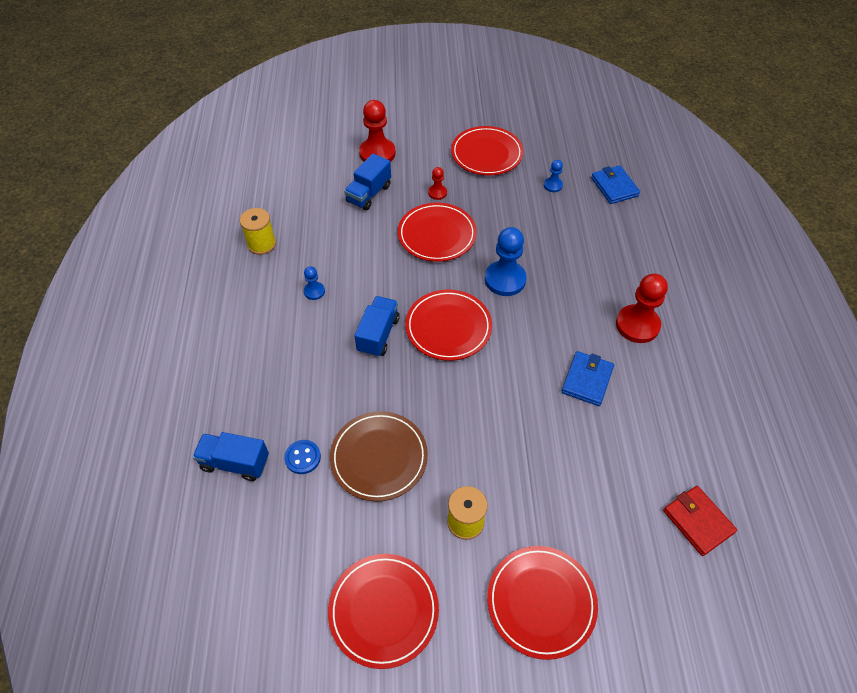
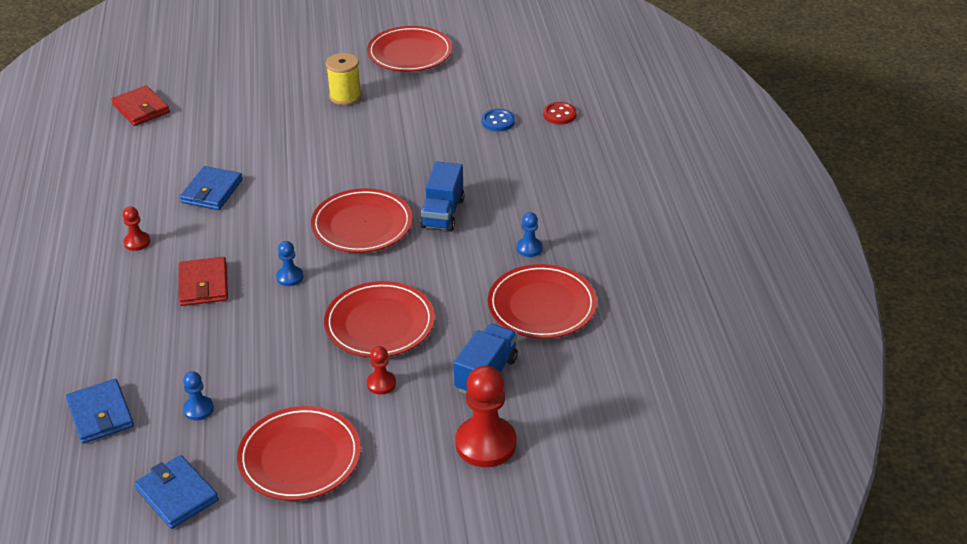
camera: 175 degrees right, 15 degrees down
(235, 463) = (559, 115): blue truck -> red button
(261, 244) = (617, 295): yellow spool -> none
(379, 457) = (426, 126): brown plate -> none
(505, 279) = (290, 277): blue pawn -> blue pawn, size x0.50
(541, 602) = (286, 64): red plate -> red plate (542, 306)
(554, 140) = (177, 495): none -> blue wallet
(571, 278) = (203, 284): none -> red wallet
(637, 325) = (137, 242): red pawn -> red pawn, size x0.50

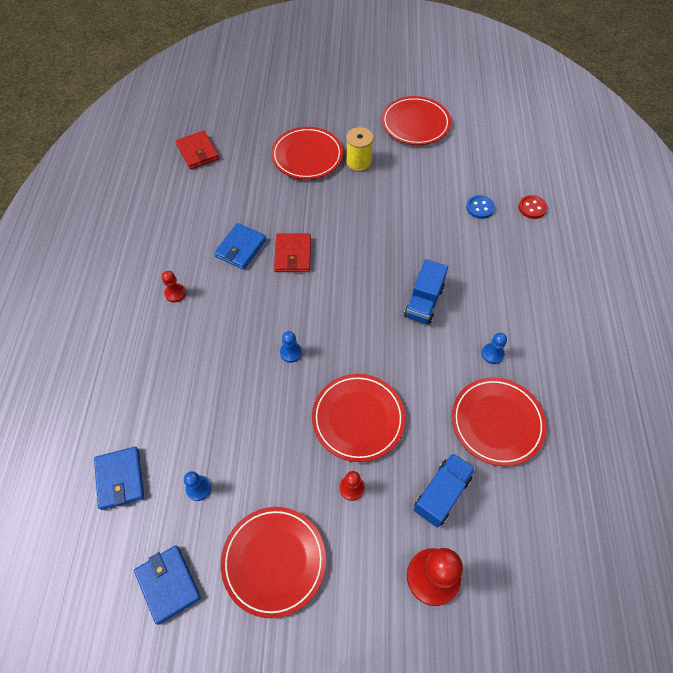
camera: 10 degrees right, 20 degrees up
(203, 284) = (221, 349): red wallet -> red wallet (293, 255)
(362, 225) = (356, 304): red plate -> red plate (307, 156)

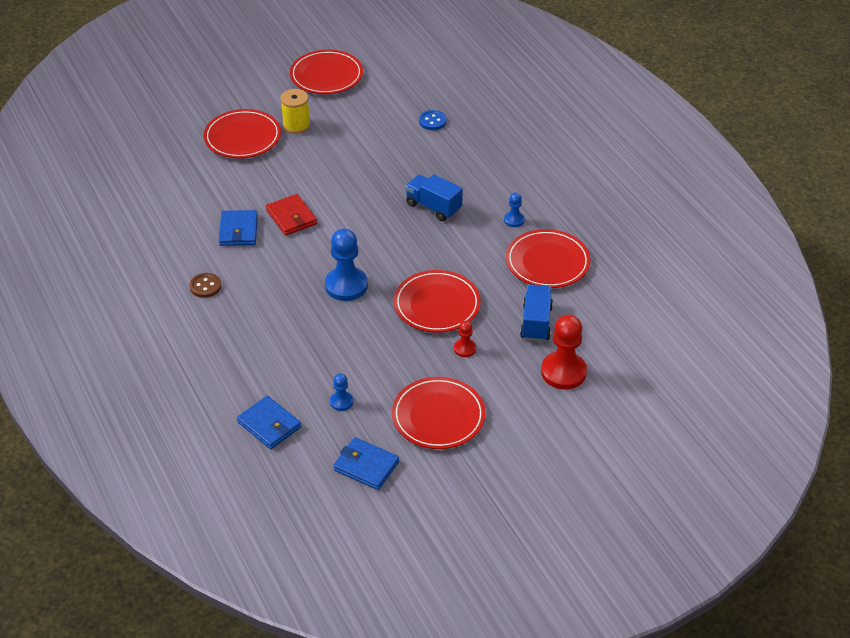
camera: 30 degrees left, 15 degrees down
(175, 293) = (205, 286): red pawn -> brown button
(198, 152) = (129, 172): red wallet -> none
(291, 352) = (346, 285): blue pawn -> blue pawn, size x1.99
(424, 302) = (433, 207): blue truck -> blue truck turned 135 degrees clockwise
(532, 208) = (477, 105): red button -> none

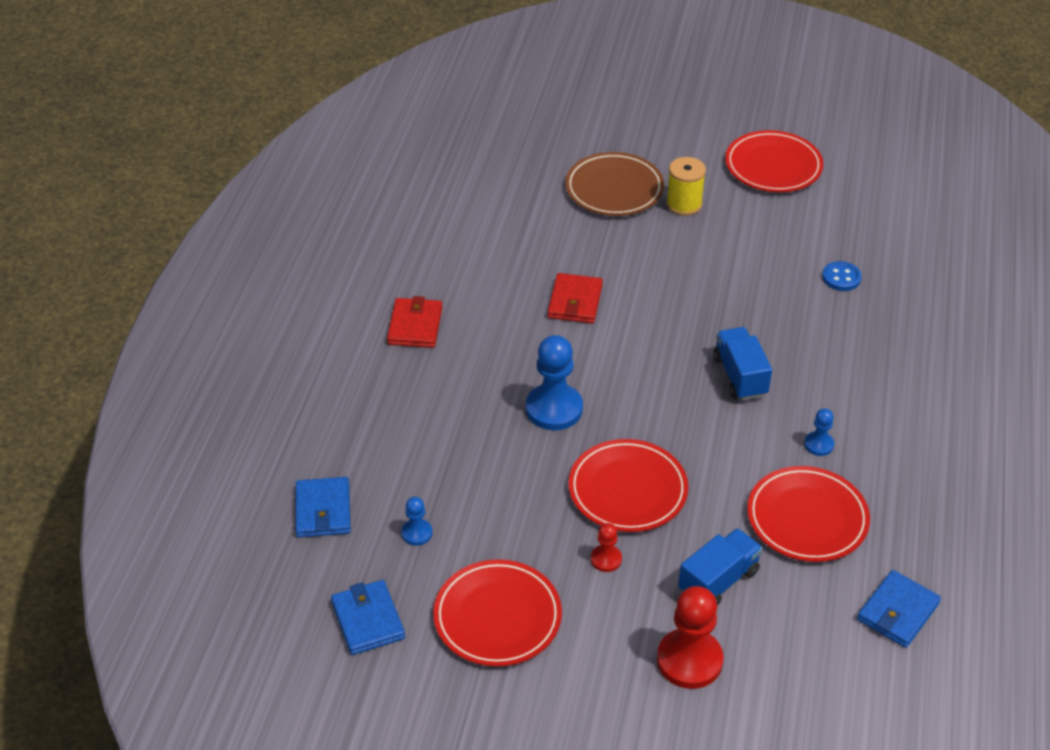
camera: 40 degrees right, 0 degrees up
(205, 286) = (415, 326): brown button -> red wallet
(238, 230) = (507, 286): blue wallet -> blue wallet (897, 611)
(242, 137) = (614, 188): red plate -> brown plate

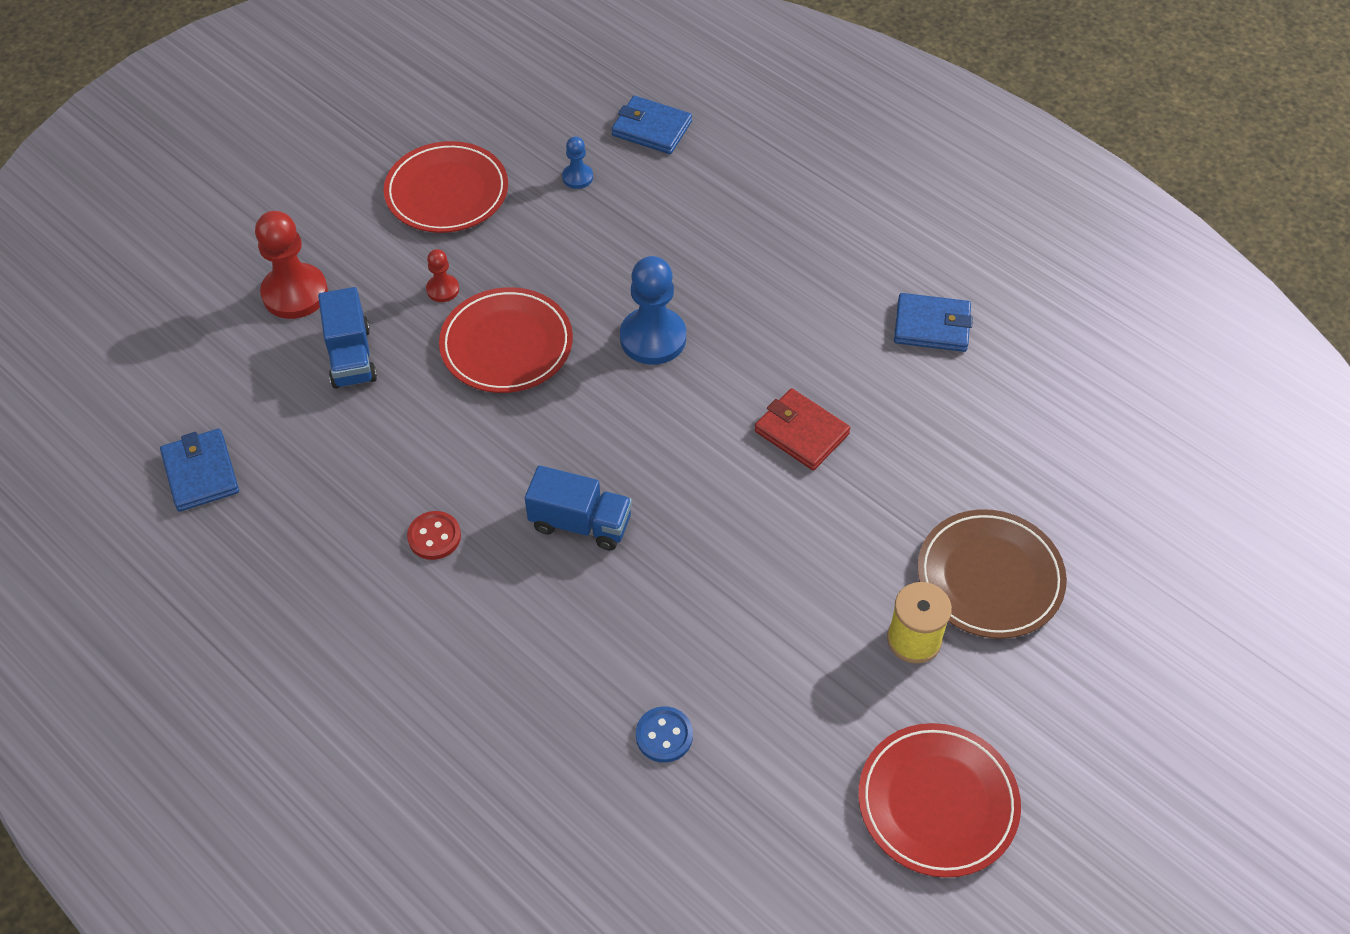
camera: 120 degrees right, 10 degrees up
(368, 620) = (512, 115): blue wallet -> blue wallet (932, 326)
(415, 326) = (852, 280): red wallet -> none
(807, 518) = (357, 467): red plate -> none
(819, 445) = (434, 537): blue pawn -> red button

